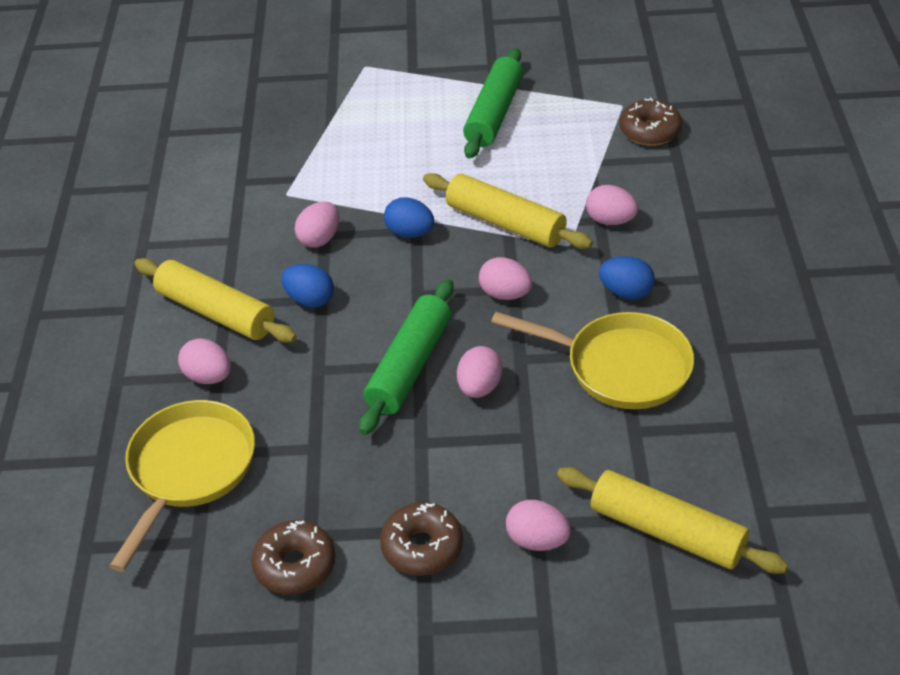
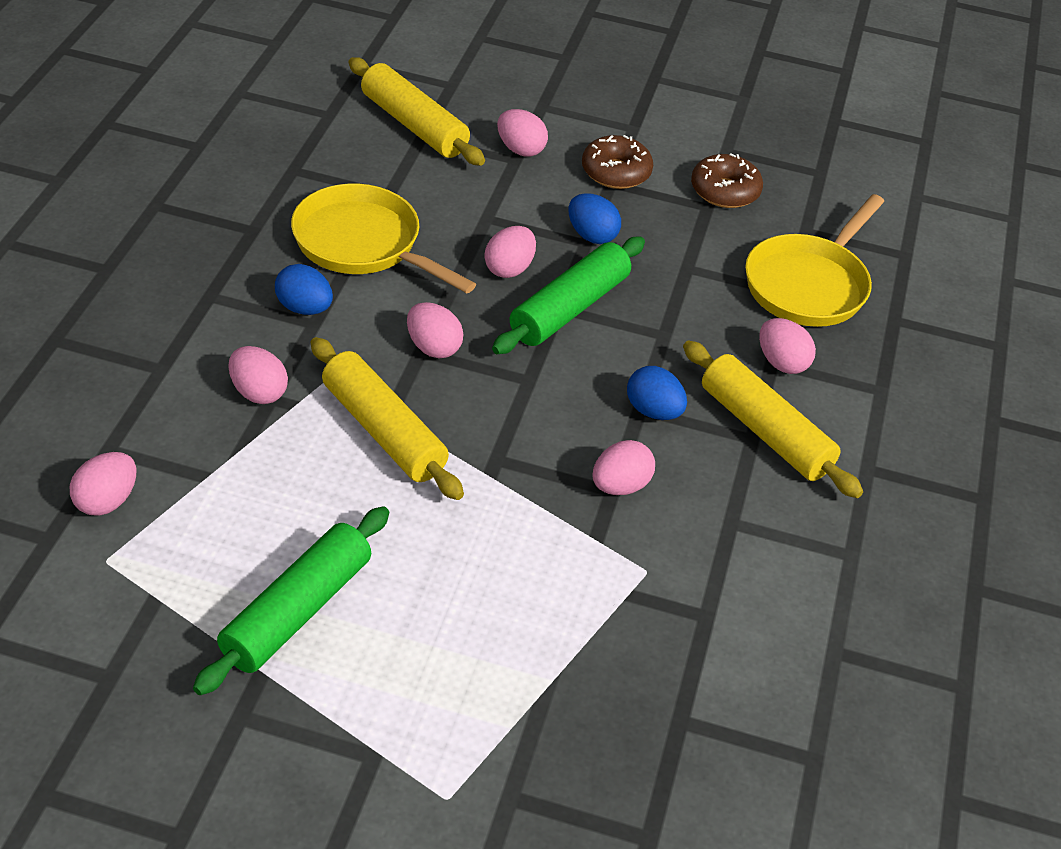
camera: 170 degrees left, 0 degrees up
(410, 233) = (505, 457): blue egg -> blue egg (591, 235)
(650, 131) = (106, 501): brown donut -> pink egg

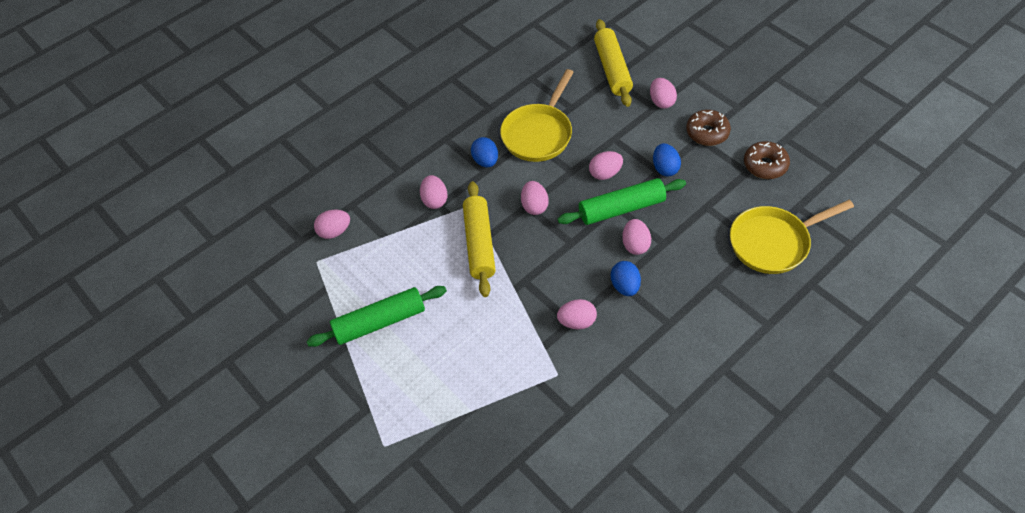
camera: 40 degrees right, 10 degrees up
(363, 244) = (538, 133): yellow pan -> yellow pan turned 135 degrees counterclockwise
(765, 431) = (679, 322): yellow rolling pin -> none
(781, 363) = (720, 285): pink egg -> pink egg (635, 245)

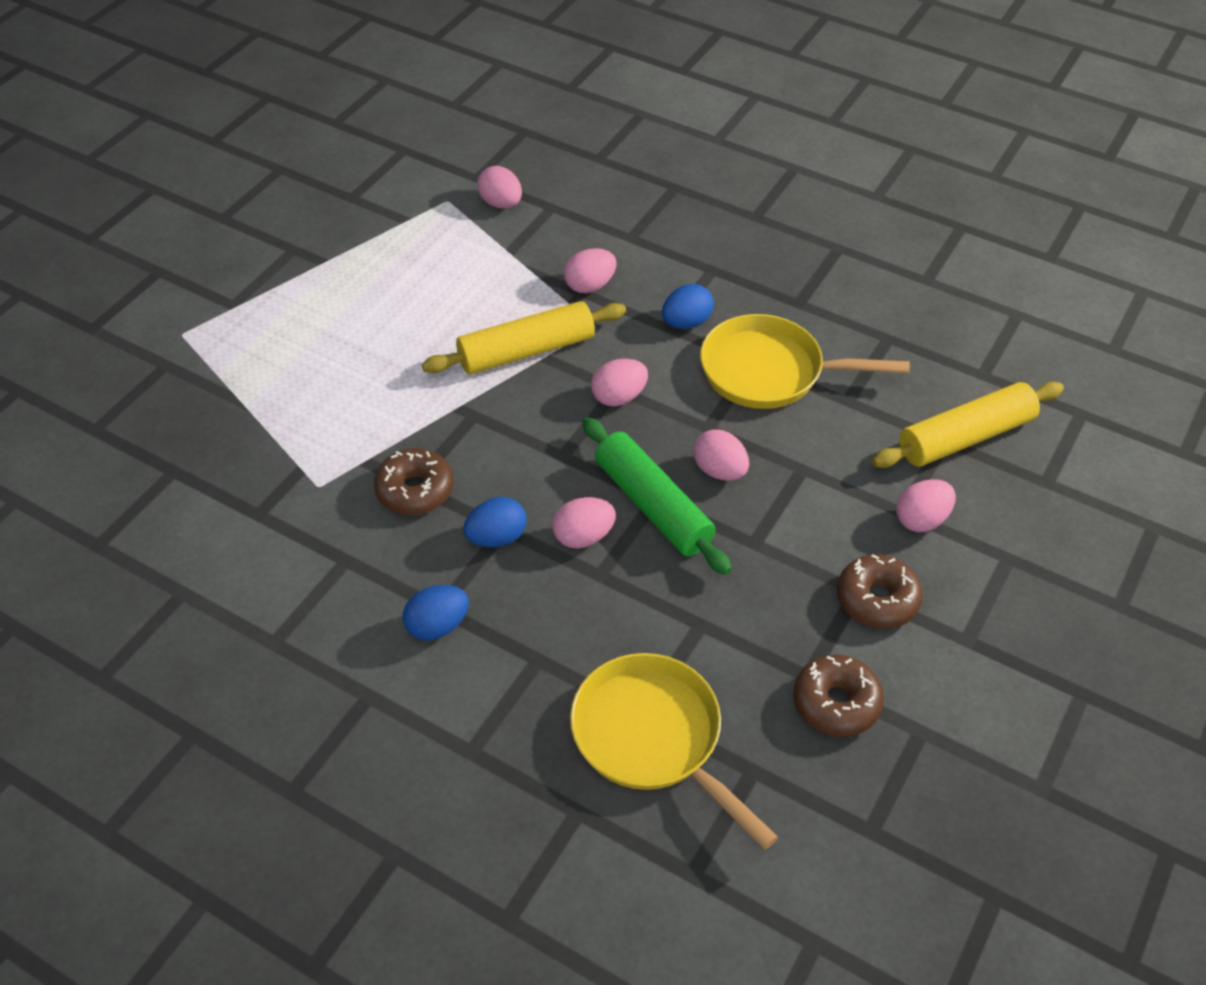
camera: 70 degrees right, 5 degrees down
(379, 322) = (366, 283): green rolling pin -> none
(576, 322) = (415, 490): pink egg -> brown donut
(665, 168) = (764, 550): blue egg -> blue egg (438, 626)

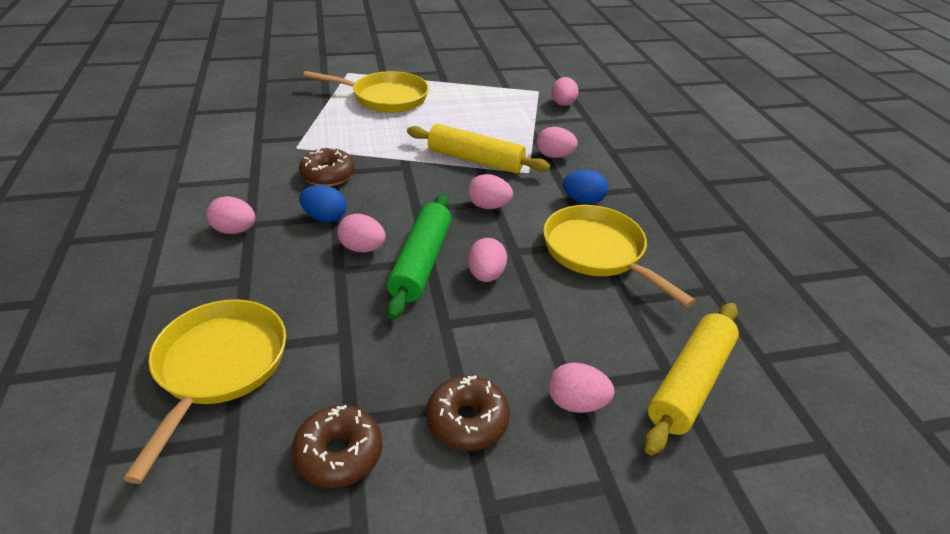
camera: 45 degrees right, 10 degrees down
(297, 339) = (385, 98): none -> yellow pan
(438, 626) = (235, 230): blue egg -> pink egg
(965, 437) = (689, 383): yellow rolling pin -> yellow rolling pin turned 75 degrees counterclockwise

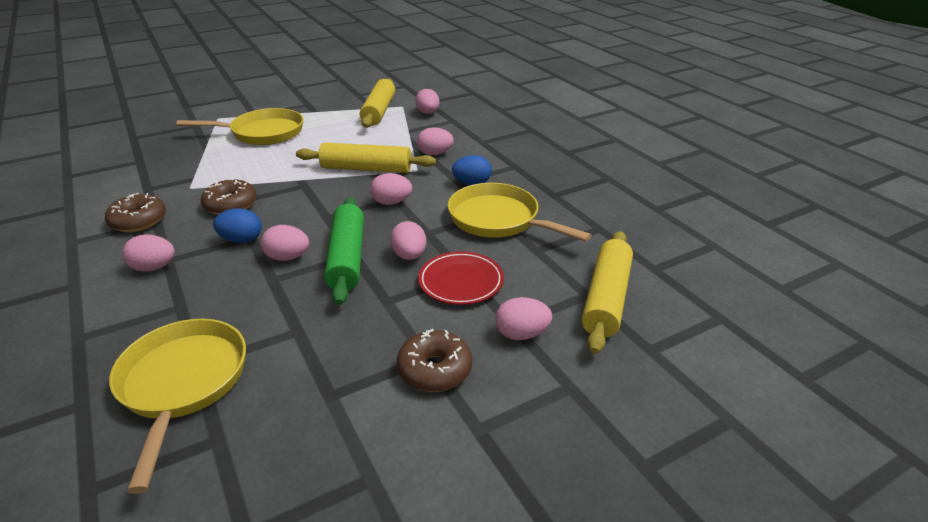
camera: 15 degrees left, 5 degrees down
(339, 454) = (328, 424): brown donut -> brown donut (138, 221)
(511, 93) = (379, 111): none -> yellow rolling pin
(530, 320) = (461, 282): none -> red plate

